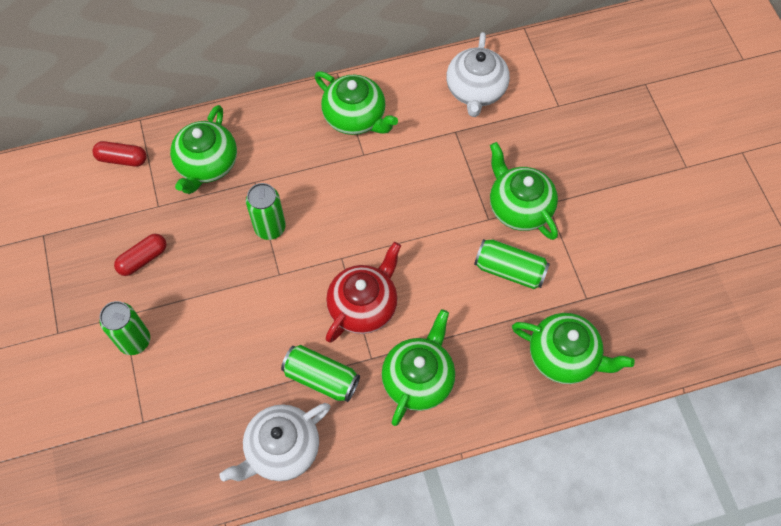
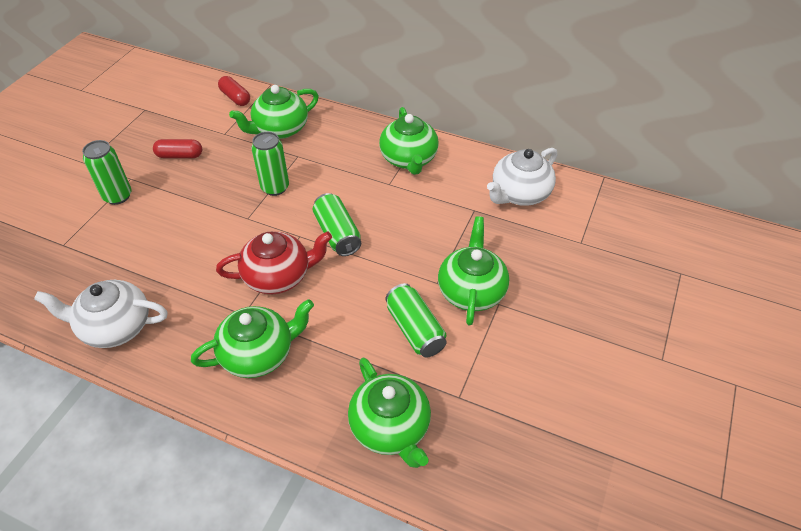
camera: 40 degrees right, 15 degrees down
(321, 378) = (195, 301): green can -> green can (337, 234)

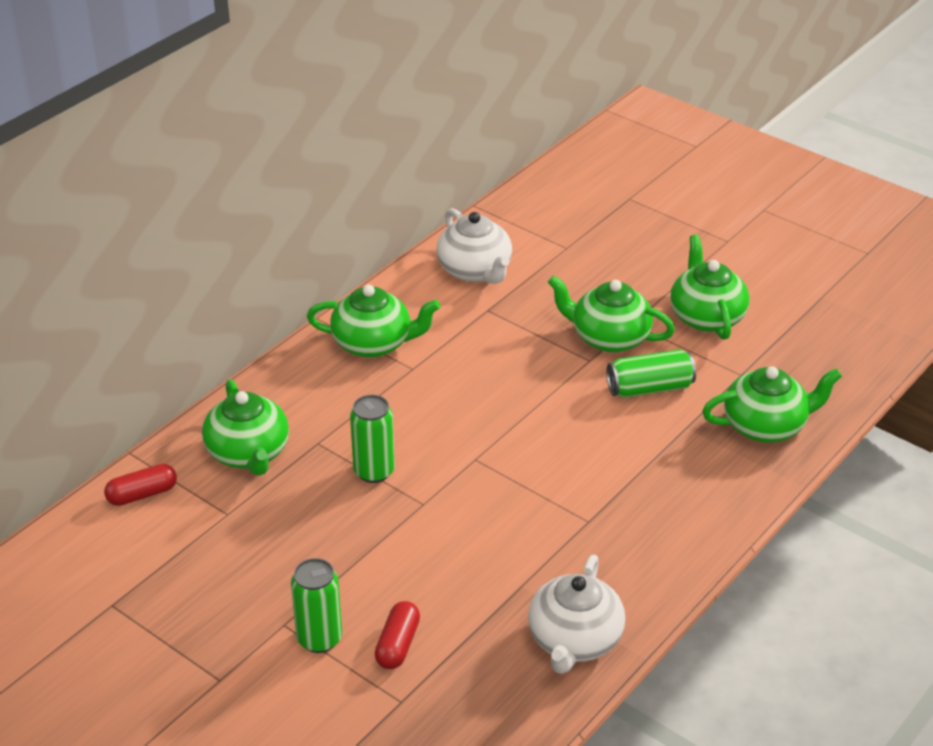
camera: 75 degrees left, 10 degrees down
(180, 156) = (256, 566): red capsule -> red capsule (398, 644)
(259, 354) = (650, 512): green teapot -> green teapot (706, 317)
(278, 276) = (537, 484): red teapot -> none
(337, 234) = (484, 425): green can -> none

